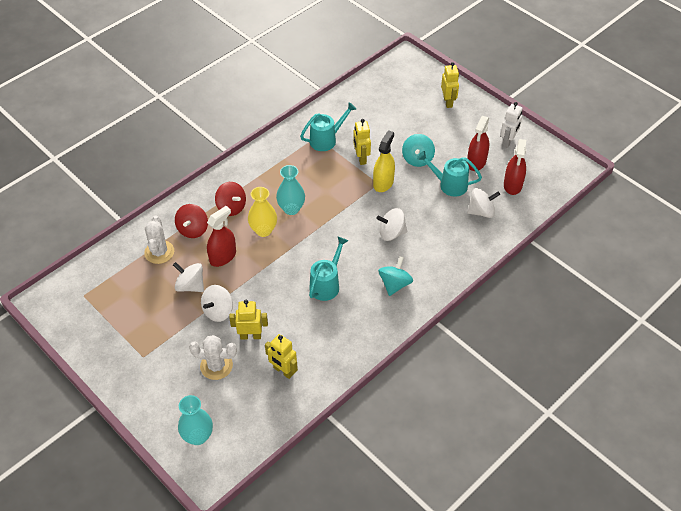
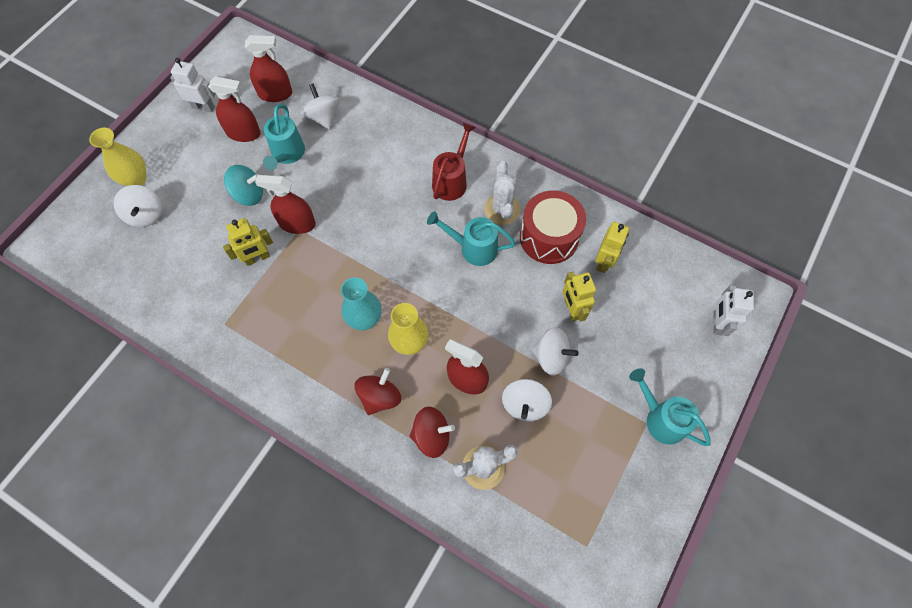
camera: 105 degrees left, 15 degrees up
(198, 436) = (717, 323): turquoise vase -> white robot
(216, 366) = (625, 333): white cactus -> white cactus (502, 209)
(319, 338) = (549, 237): none -> red drum
(327, 140) = (228, 308): turquoise watering can -> turquoise watering can (660, 418)
(383, 183) = (297, 224): yellow spray bottle -> red spray bottle
(391, 233) = (377, 198): white spinning top -> white spinning top (146, 215)
(394, 284) = (452, 180): turquoise spinning top -> red watering can
(448, 102) = (136, 179): yellow robot -> yellow vase

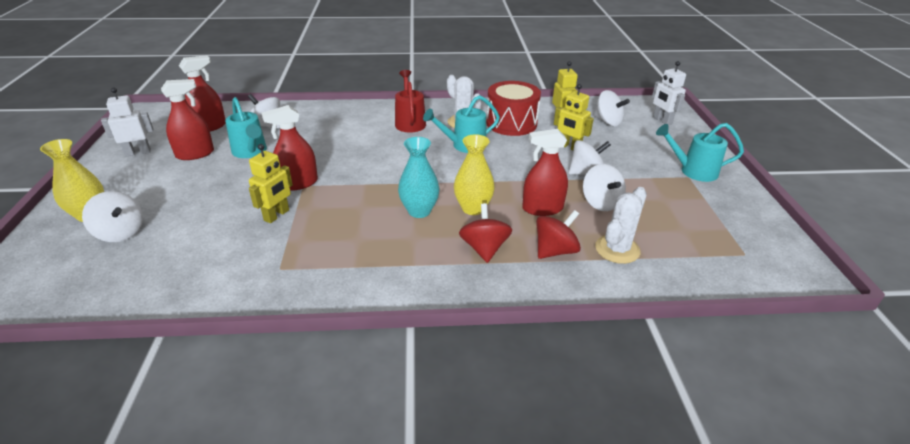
camera: 35 degrees left, 30 degrees down
(248, 194) = (232, 183): turquoise spinning top -> none
(653, 291) = (608, 122): none -> white spinning top

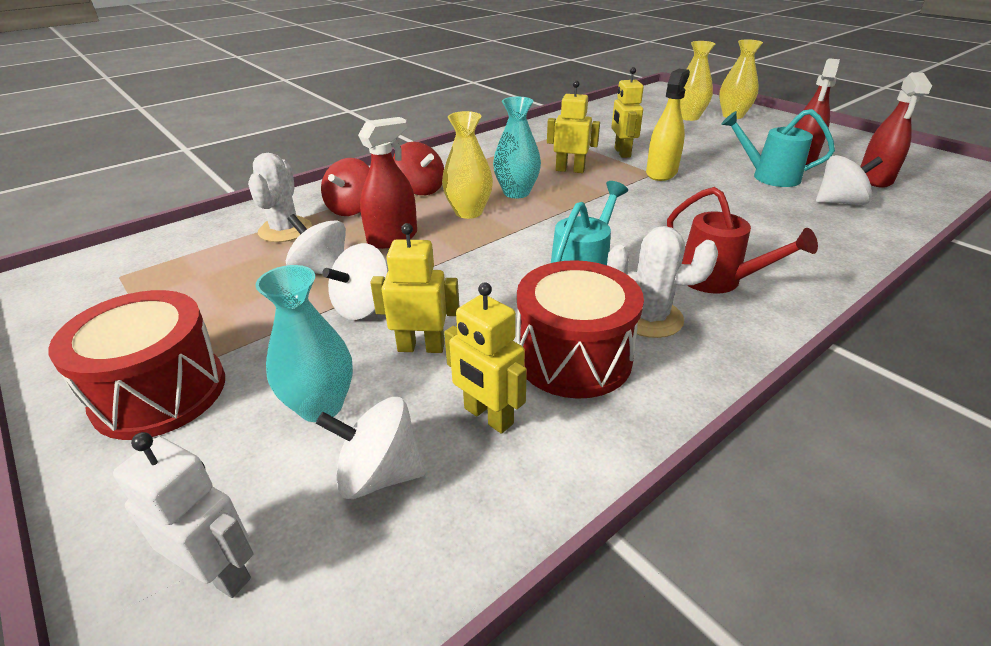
camera: 145 degrees right, 0 degrees up
(120, 233) = (689, 117): white spinning top -> yellow vase
(138, 152) = (839, 144): white robot -> none
(298, 183) = (661, 173): red spray bottle -> yellow spray bottle
(348, 215) = (570, 170): none -> yellow robot
(622, 143) = (321, 406): none -> turquoise vase
(693, 171) = (160, 393): turquoise watering can -> red drum

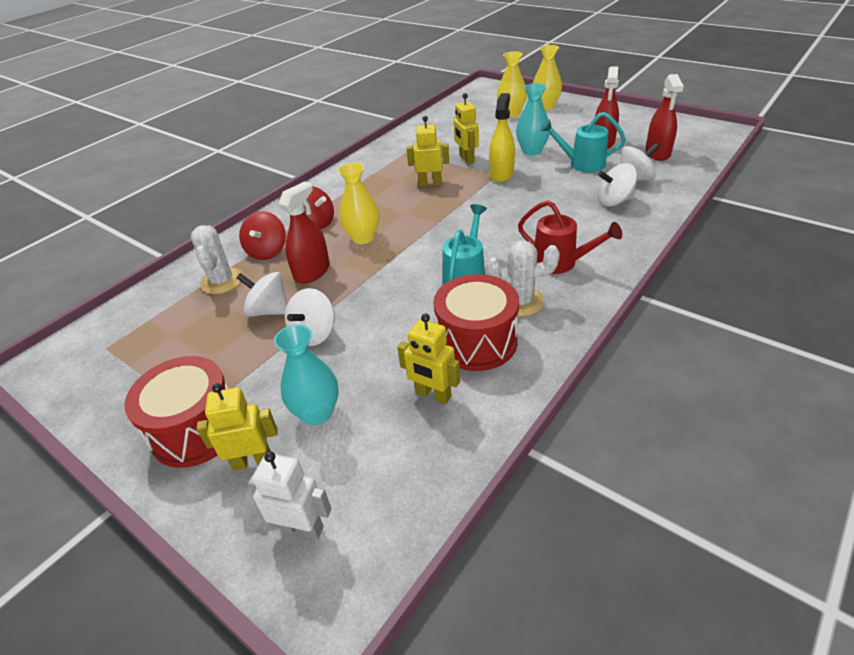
camera: 10 degrees left, 5 degrees up
(379, 474) = (376, 448): white spinning top -> white spinning top (614, 201)
(421, 347) = (369, 356): yellow robot -> yellow robot (252, 461)
(516, 192) = (394, 213): turquoise vase -> turquoise vase (532, 151)

